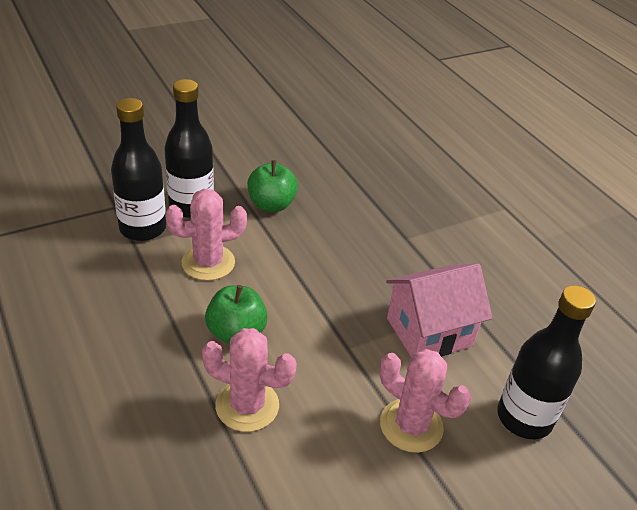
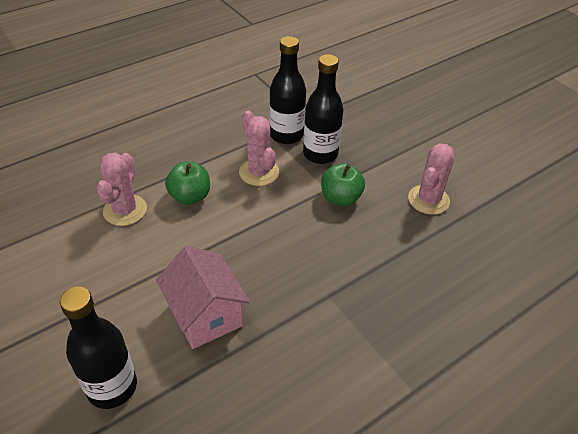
camera: 85 degrees right, 5 degrees up
(411, 425) = (106, 303): pink cactus -> pink cactus (428, 200)

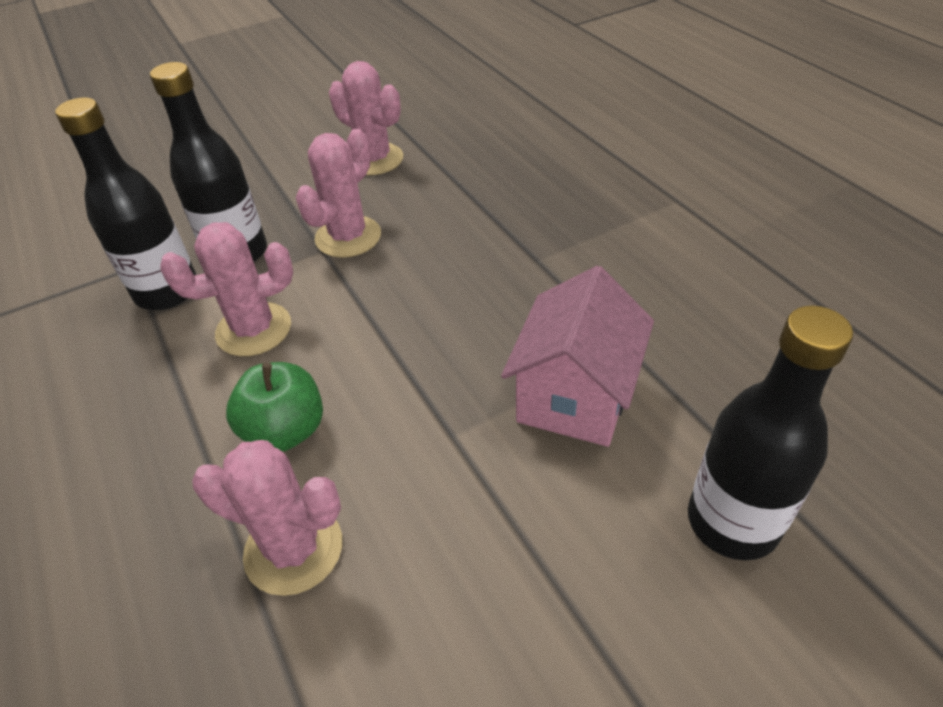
camera: 80 degrees left, 0 degrees up
(205, 315) = (575, 396): pink house -> pink house turned 45 degrees counterclockwise
(340, 198) = (348, 237): green apple -> pink cactus

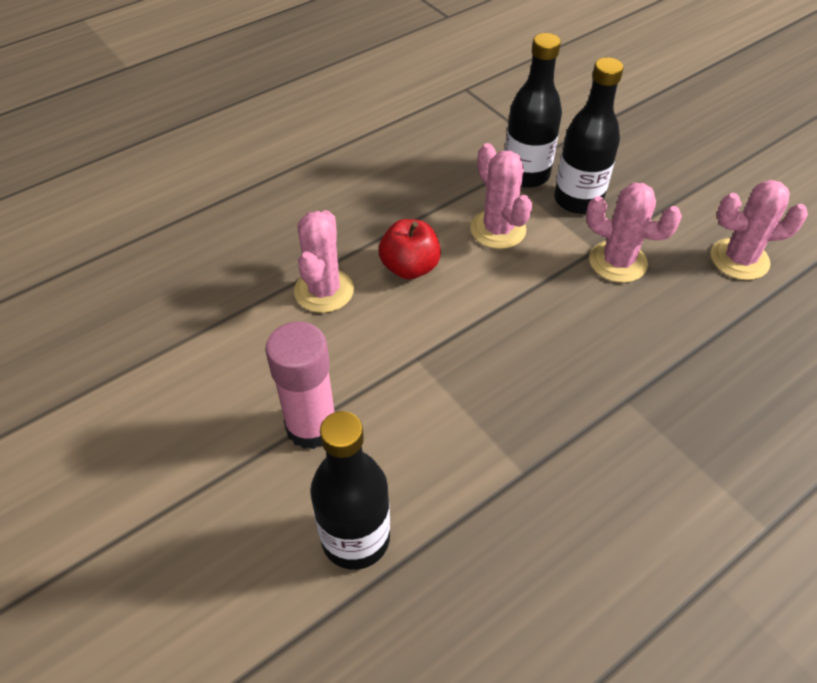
camera: 80 degrees right, 5 degrees up
(285, 431) = (409, 267): green apple -> red apple
(374, 159) = (739, 259): pink cactus -> pink cactus turned 60 degrees clockwise
(557, 573) = (311, 426): none -> pink glue stick
(575, 396) = (463, 434): pink house -> none

